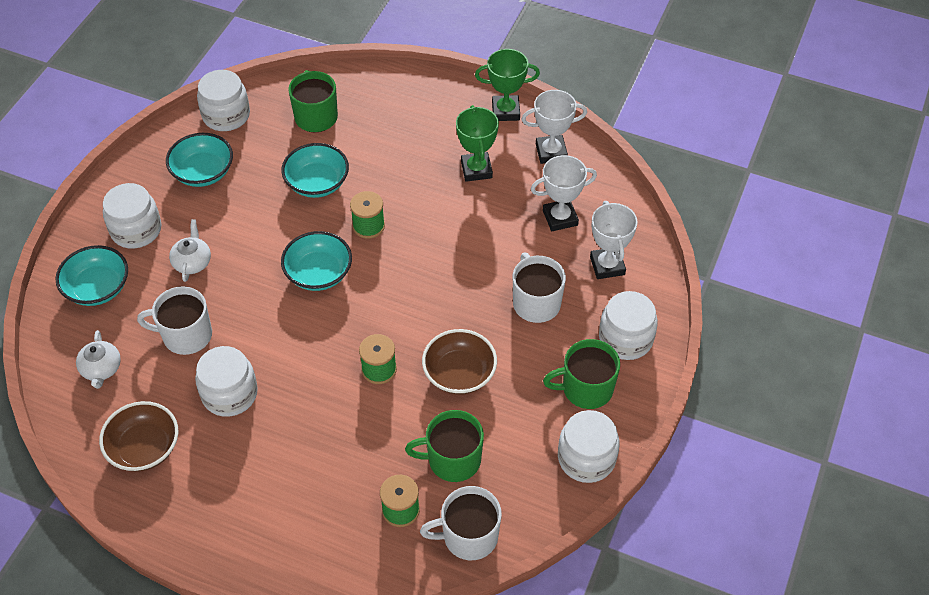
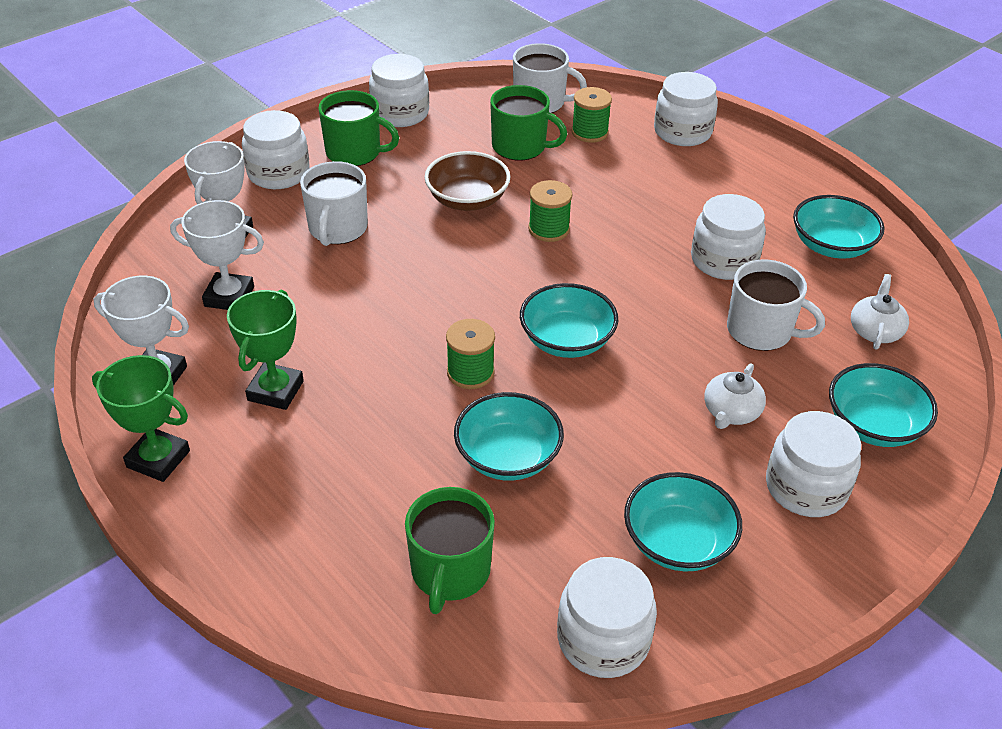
camera: 155 degrees left, 10 degrees down
(144, 448) = (831, 246): brown bowl -> turquoise bowl
(313, 552) = (682, 132): none -> white jar

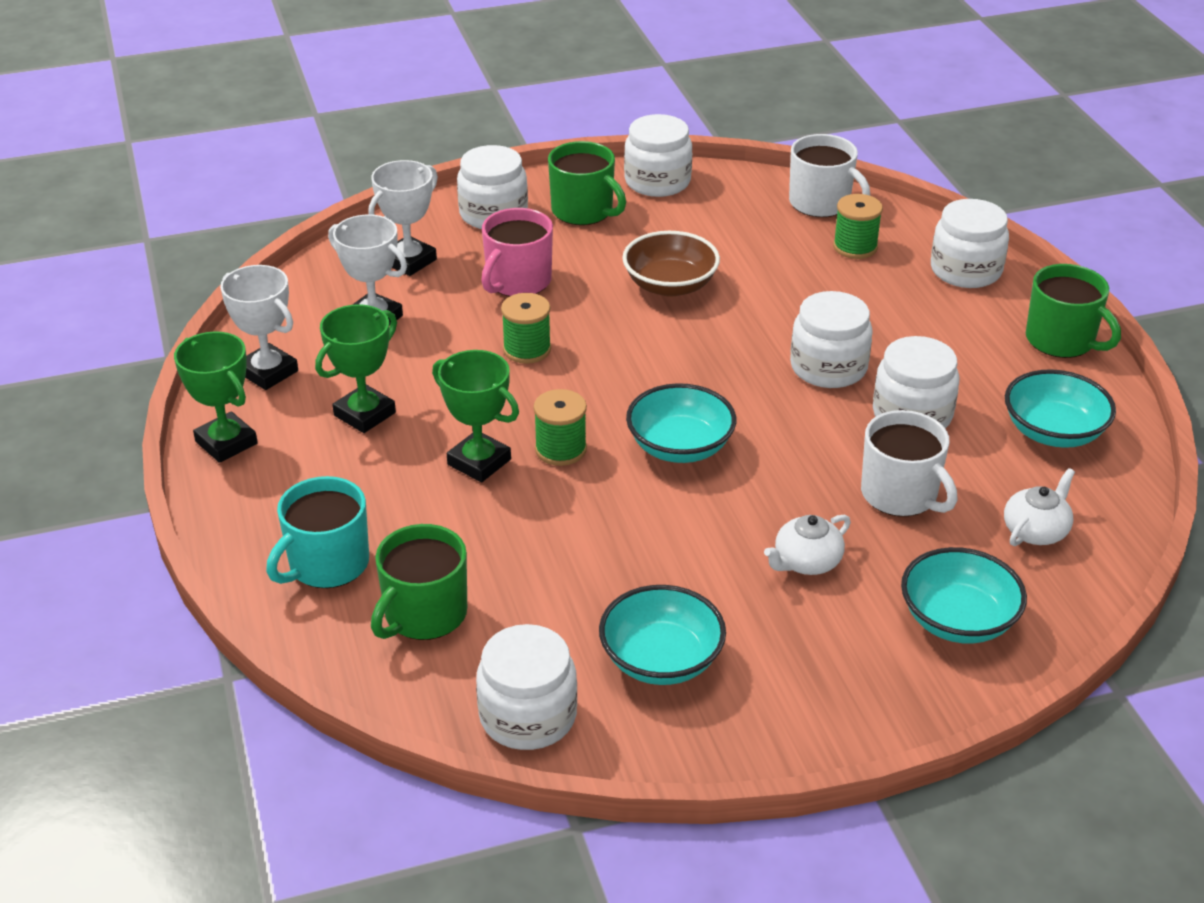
camera: 25 degrees right, 5 degrees down
(330, 552) = (327, 564): none -> turquoise mug
(337, 229) = (517, 281): white mug -> pink mug
(407, 406) = (479, 462): none -> green trophy
(508, 456) = (545, 534): turquoise bowl -> none
(520, 147) = (765, 245): green mug -> green mug (1061, 340)
(548, 229) = (737, 335): green spool -> green spool (527, 349)
(806, 487) = (834, 654): white jar -> white jar (828, 367)

